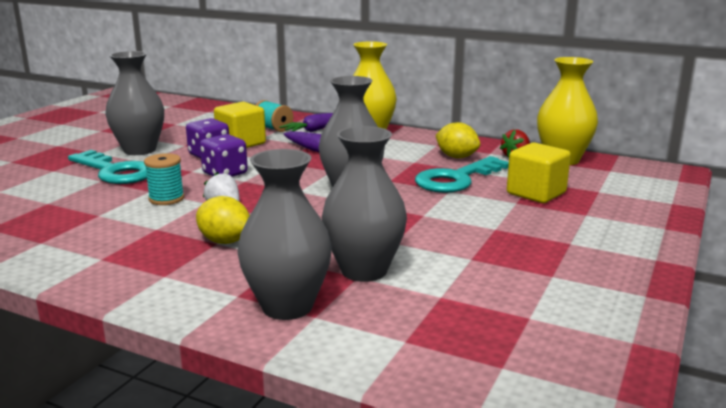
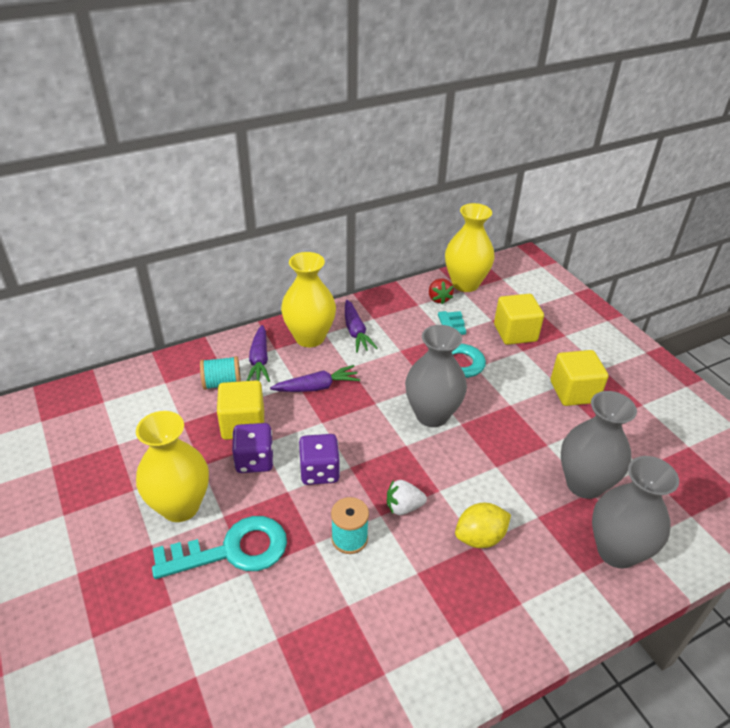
camera: 55 degrees left, 20 degrees up
(139, 150) = (180, 506): grey vase -> yellow vase
(406, 144) = (355, 332): none -> purple carrot
(456, 157) = (411, 324): yellow lemon -> none
(499, 237) = (574, 392): none -> yellow cube

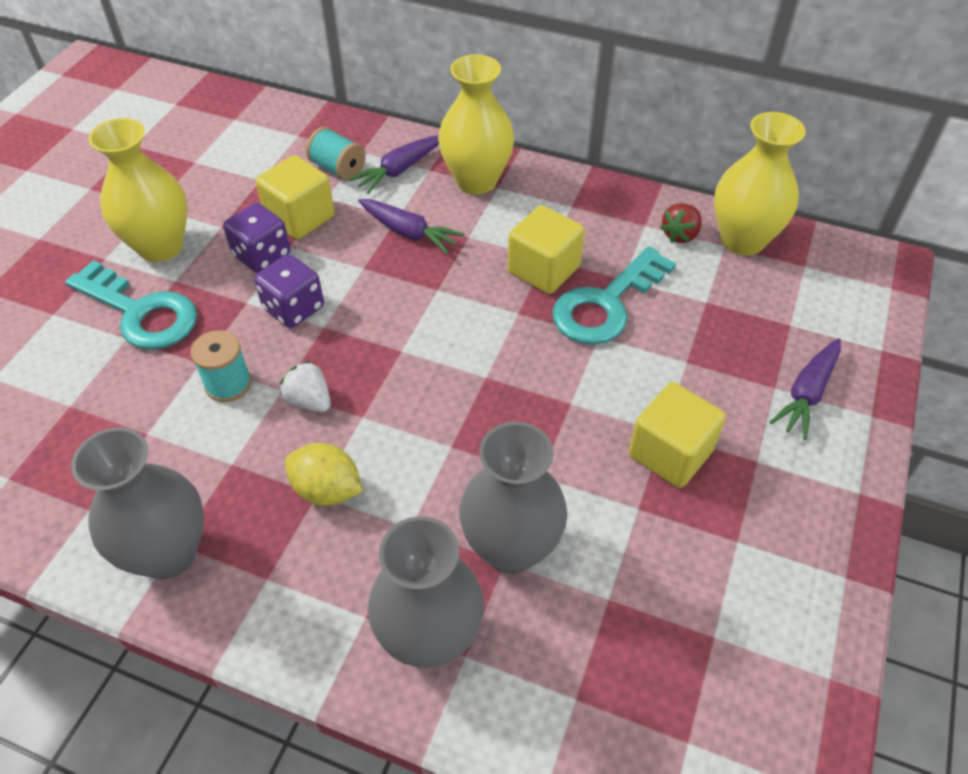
camera: 50 degrees right, 10 degrees up
(355, 332) = (529, 207): purple carrot -> purple carrot (806, 393)
(432, 415) = (471, 344): grey vase -> grey vase (168, 553)
(515, 333) = (711, 336): yellow cube -> yellow cube (543, 269)

